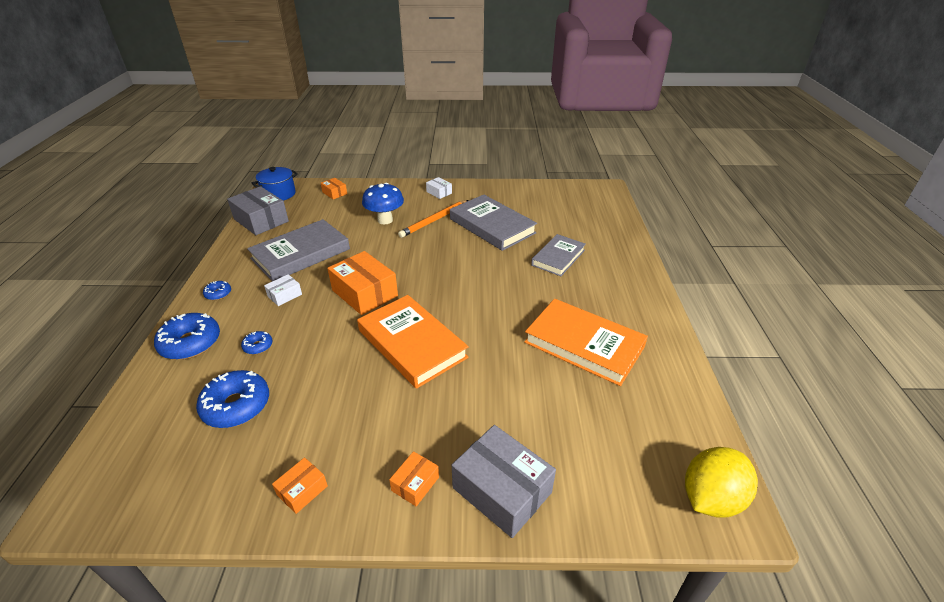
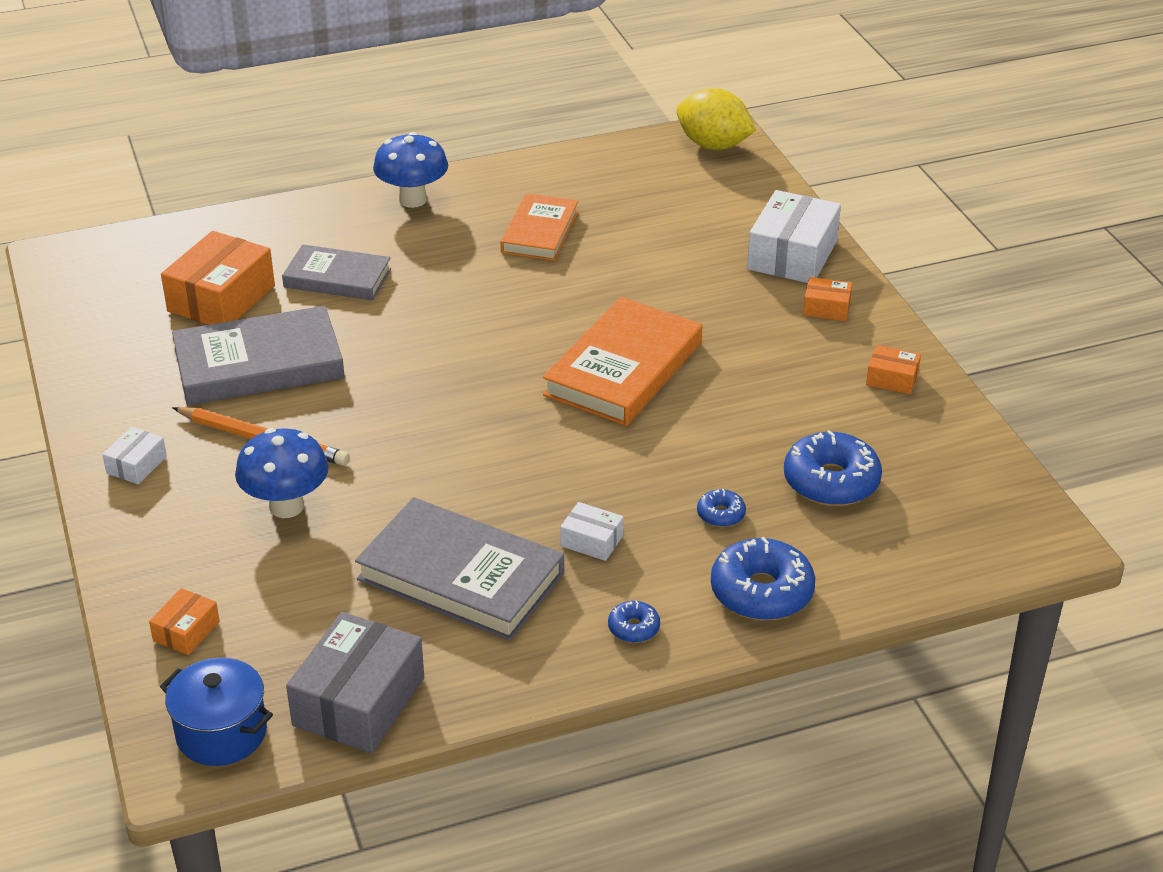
camera: 110 degrees left, 0 degrees up
(365, 293) = (536, 451): orange box -> orange box (221, 298)
(492, 226) = (259, 364): grey book -> grey book turned 45 degrees clockwise
(501, 490) = (792, 255): grey box -> white box
(584, 344) = (539, 232): orange book -> orange book, size x0.64
(639, 297) = (413, 200): none -> blue mushroom

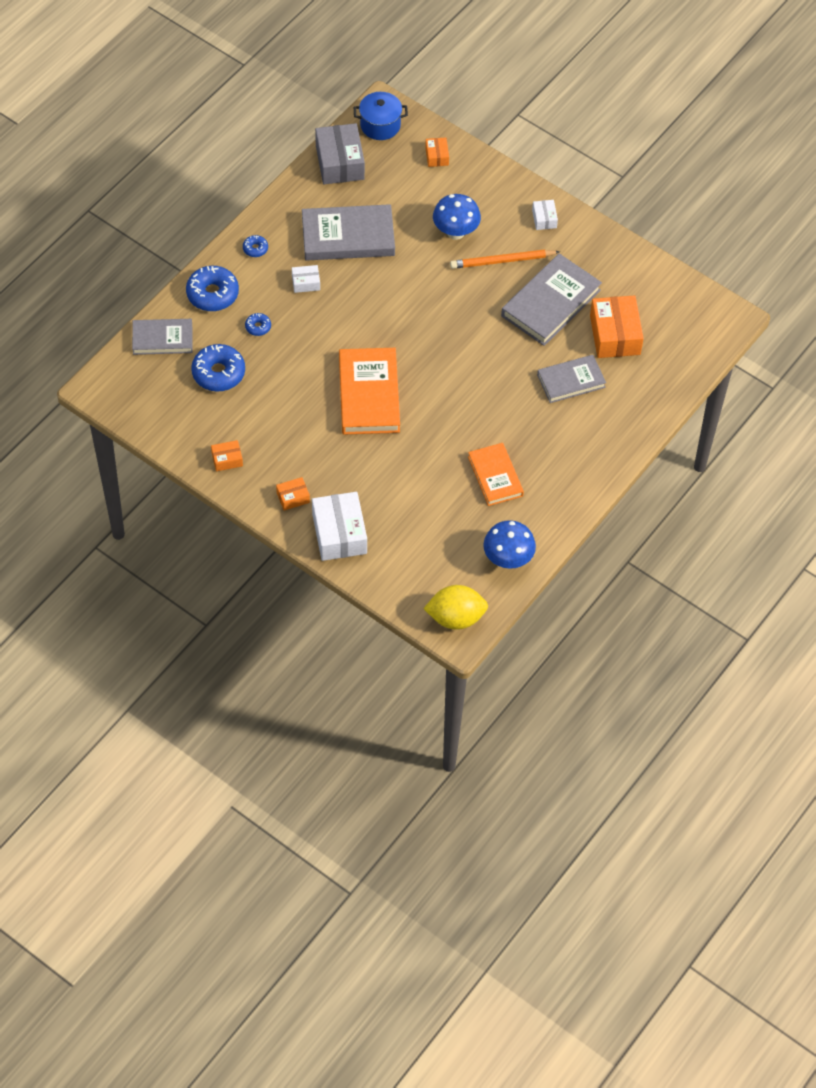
camera: 145 degrees right, 20 degrees up
(413, 200) = (590, 465): blue mushroom -> blue mushroom (508, 559)
(894, 564) = (162, 339): none -> grey book

